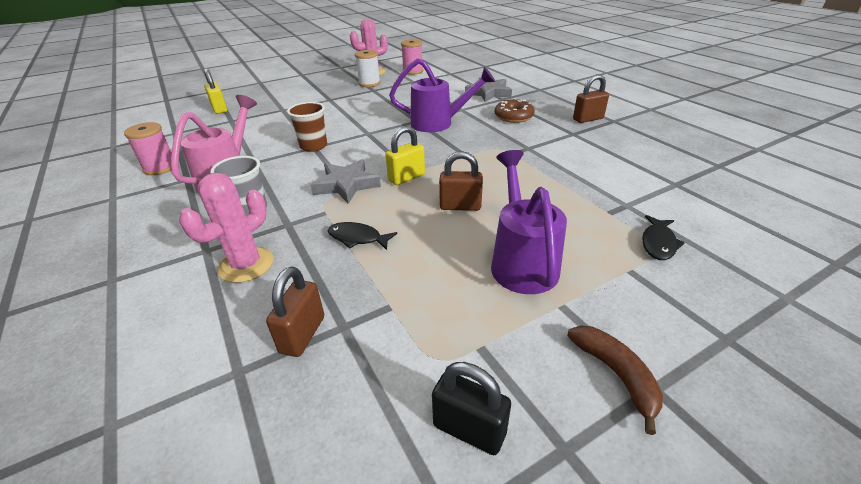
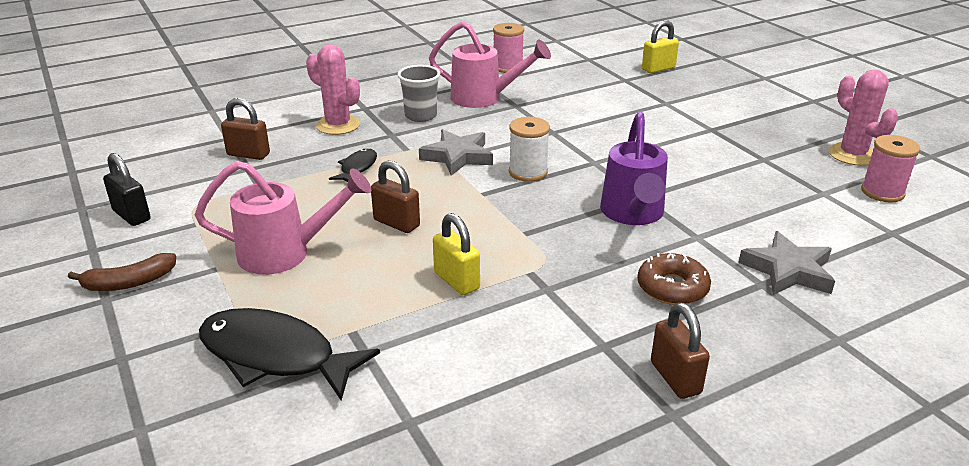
camera: 90 degrees right, 5 degrees down
(313, 146) = (553, 132): brown cup -> none
(369, 83) = (793, 154): white spool -> white spool (528, 172)
(406, 178) = (468, 190): yellow padlock -> yellow padlock (456, 281)
(460, 206) = (396, 223): brown padlock -> brown padlock turned 60 degrees counterclockwise
(469, 429) = (131, 215): black padlock -> black padlock turned 75 degrees counterclockwise
(521, 260) = (286, 253): purple watering can -> pink watering can
(658, 243) = (274, 356): black fish -> black fish, size x2.00

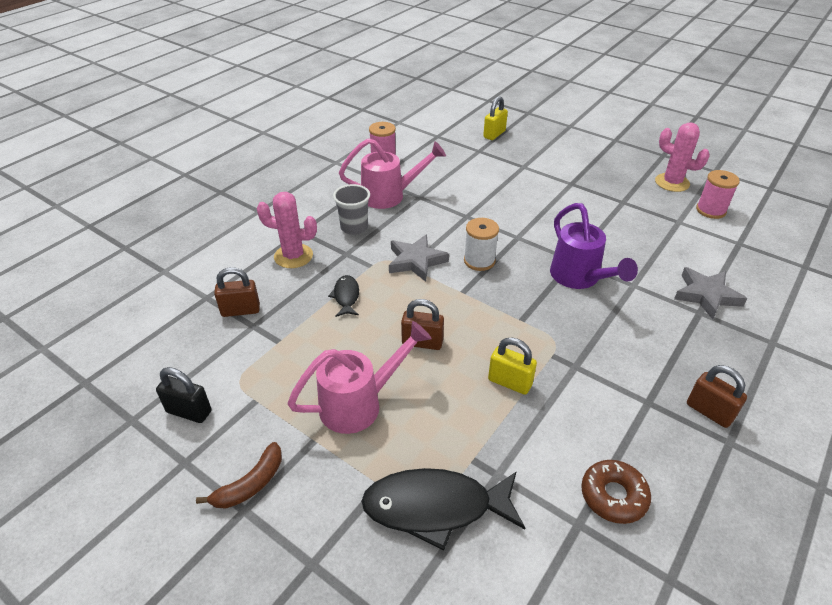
camera: 25 degrees left, 10 degrees up
(672, 288) = (651, 335): brown donut -> brown donut (613, 496)

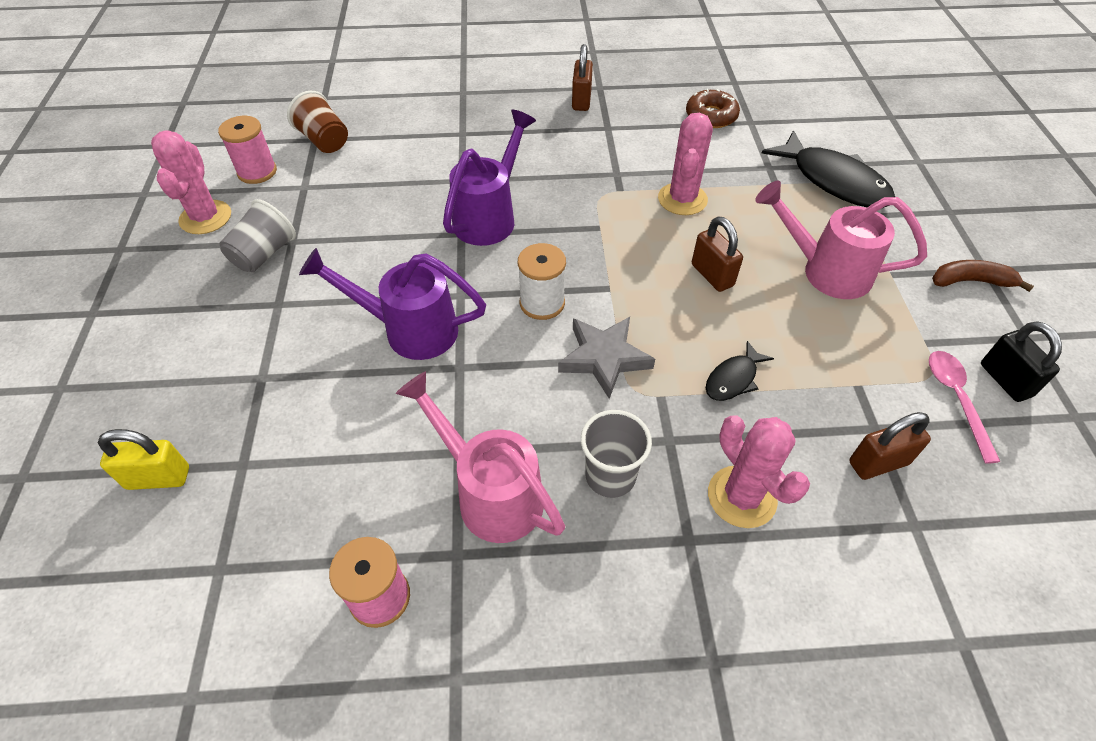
camera: 130 degrees left, 10 degrees up
(216, 374) = (956, 399): none -> pink spoon
(240, 310) = (878, 463): brown padlock -> brown padlock turned 60 degrees counterclockwise
(509, 212) = (408, 329): none -> purple watering can
(509, 382) = (682, 199): yellow padlock -> pink cactus
(618, 190) = (264, 254): none -> grey cup
(706, 295) = (432, 136): grey star -> none
(734, 246) = (324, 141): none -> brown cup

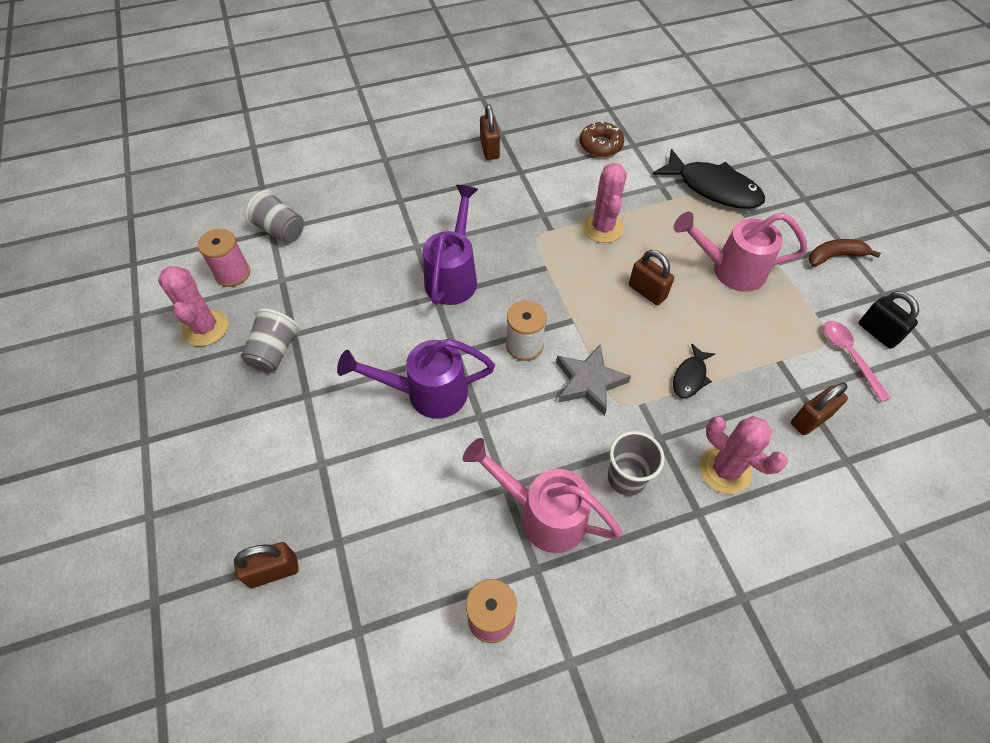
camera: 15 degrees left, 5 degrees up
(158, 478) = (273, 571): yellow padlock -> brown padlock
(324, 141) = (281, 231): brown cup -> grey cup

